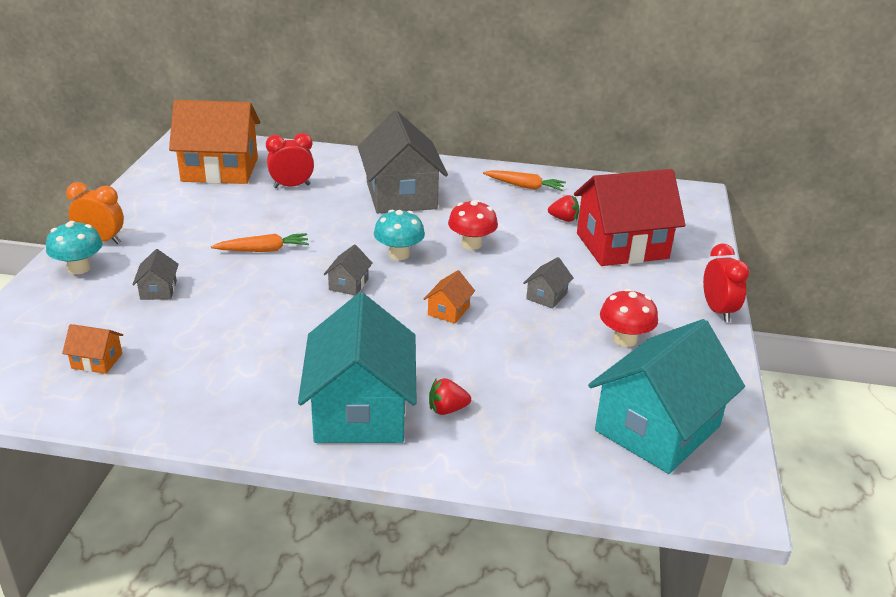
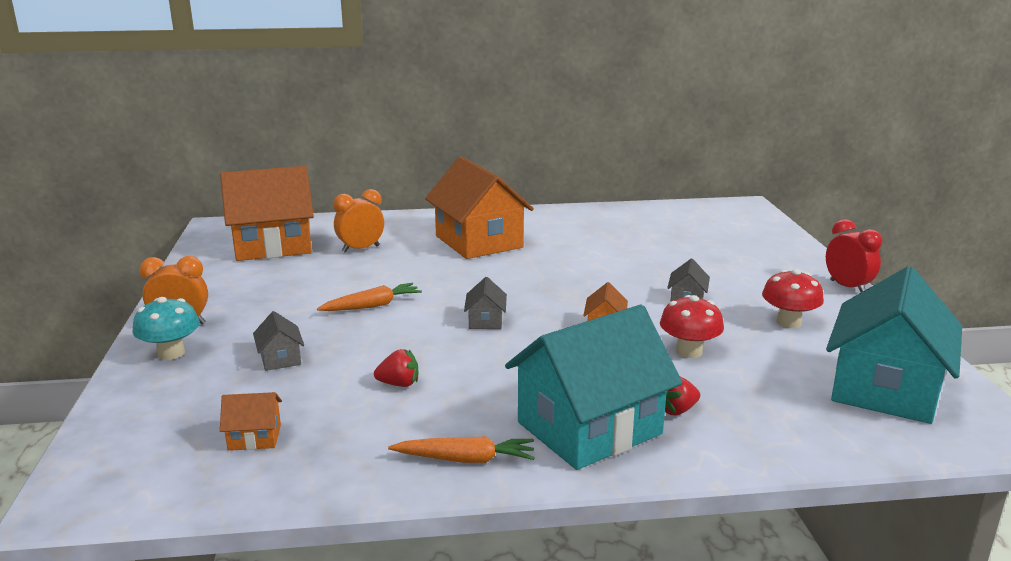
camera: 15 degrees left, 10 degrees down
(292, 186) = (361, 249): red clock -> orange clock
(360, 410) = (589, 428): turquoise house -> turquoise house turned 75 degrees clockwise
(399, 254) = (516, 288): turquoise mushroom -> none
(401, 195) = (479, 242): grey house -> orange house
(471, 244) = (580, 270): red mushroom -> red mushroom (689, 351)
(525, 186) = (591, 219): orange carrot -> orange carrot (466, 459)
(564, 219) = (649, 239): red strawberry -> red strawberry (399, 384)
(622, 246) = (719, 251): red house -> none

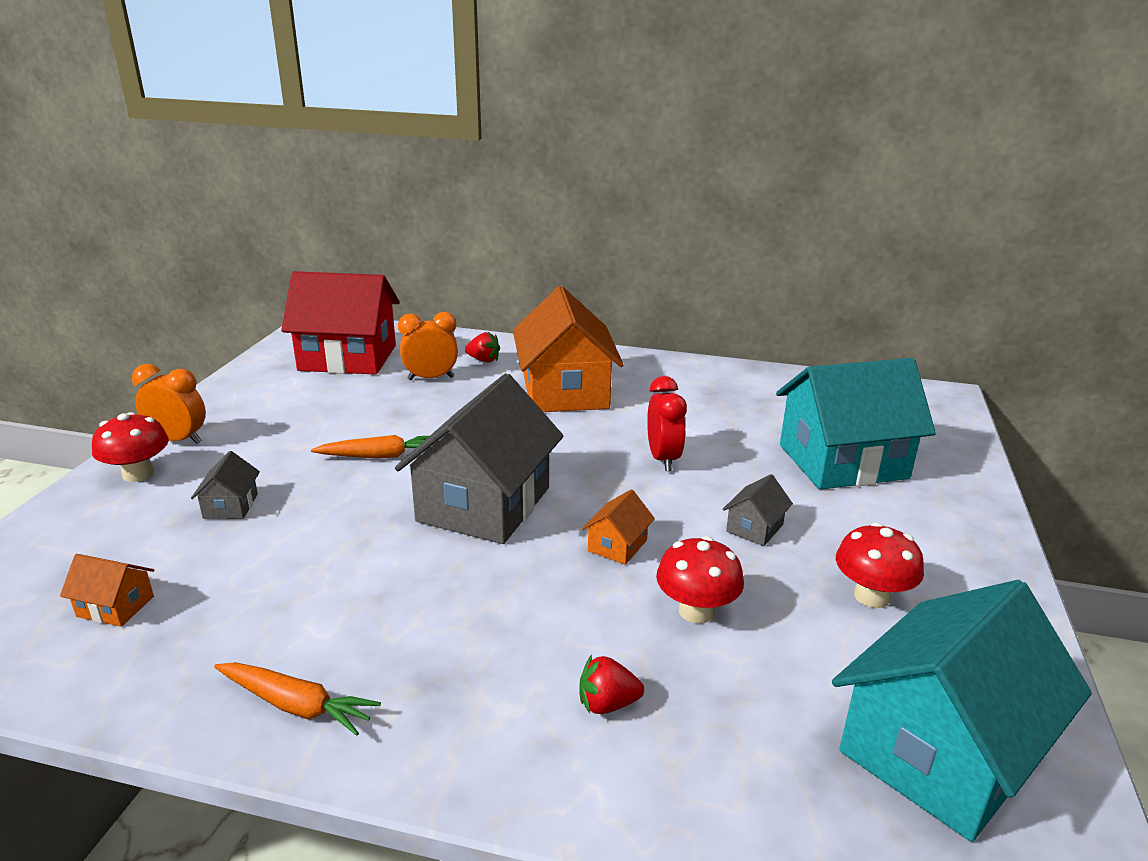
camera: 20 degrees right, 5 degrees up
(171, 353) = (138, 474): turquoise mushroom -> red mushroom
(272, 246) = (348, 358): orange house -> red house
(399, 384) = (317, 572): red strawberry -> red strawberry (483, 360)
(485, 321) = (484, 504): grey house -> grey house, size x2.42
(589, 428) = (475, 700): turquoise house -> turquoise house (842, 461)
(847, 287) = (1002, 557): red clock -> red clock (663, 459)

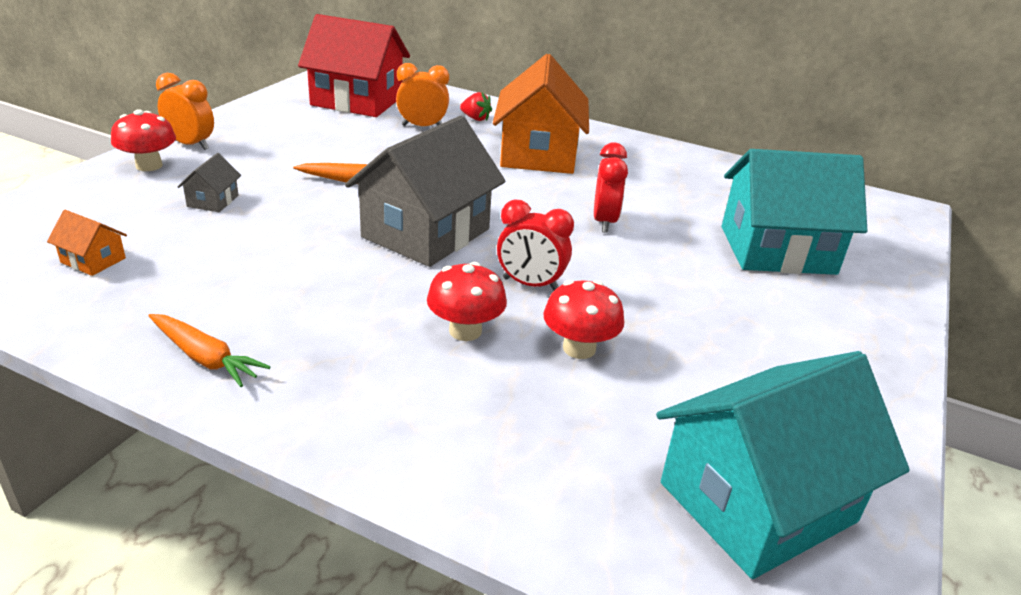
camera: 10 degrees right, 5 degrees up
(607, 704) = (466, 406): red strawberry -> none
(617, 545) = (530, 284): orange house -> red clock
(754, 528) = (665, 291): grey house -> none
(871, 596) = (751, 365): red mushroom -> red mushroom (465, 331)

